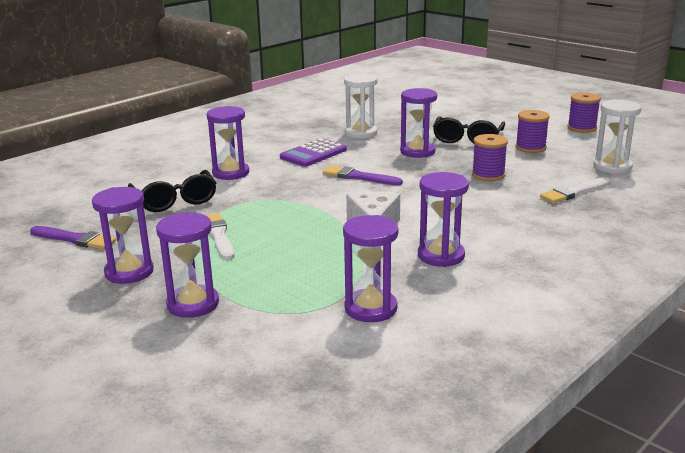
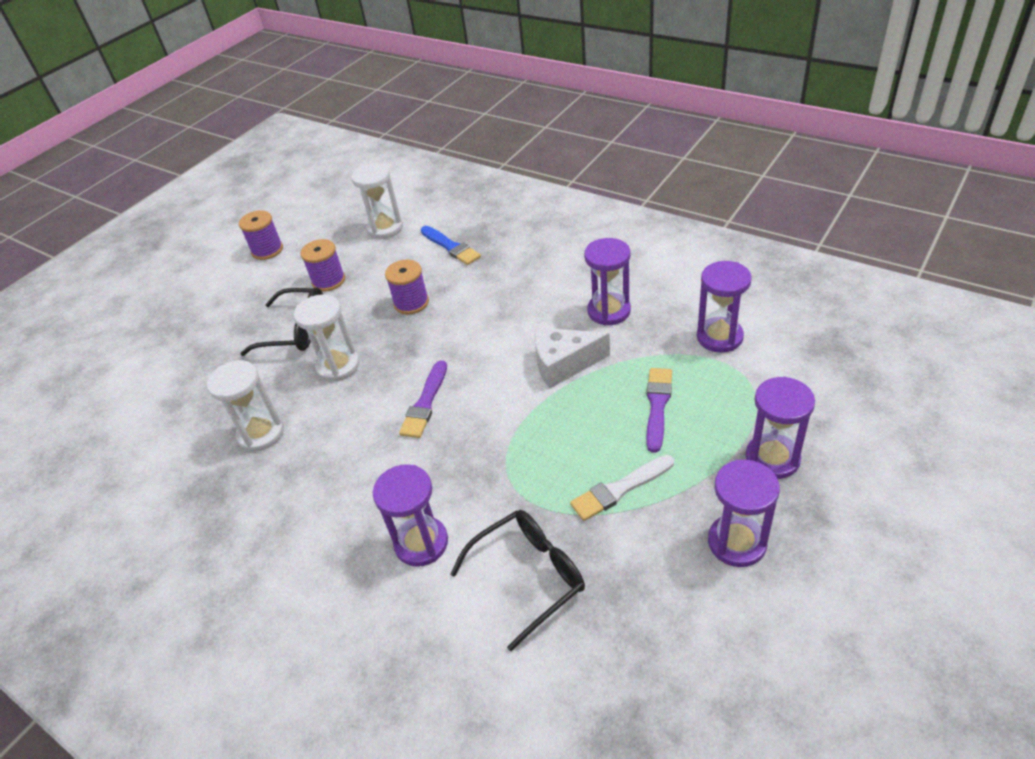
camera: 95 degrees left, 20 degrees up
(75, 239) = (680, 649): purple brush -> purple brush (657, 405)
(313, 154) = (343, 466): purple calculator -> none
(417, 152) = (338, 366): purple hourglass -> white hourglass
(574, 192) = (451, 247): white brush -> blue brush

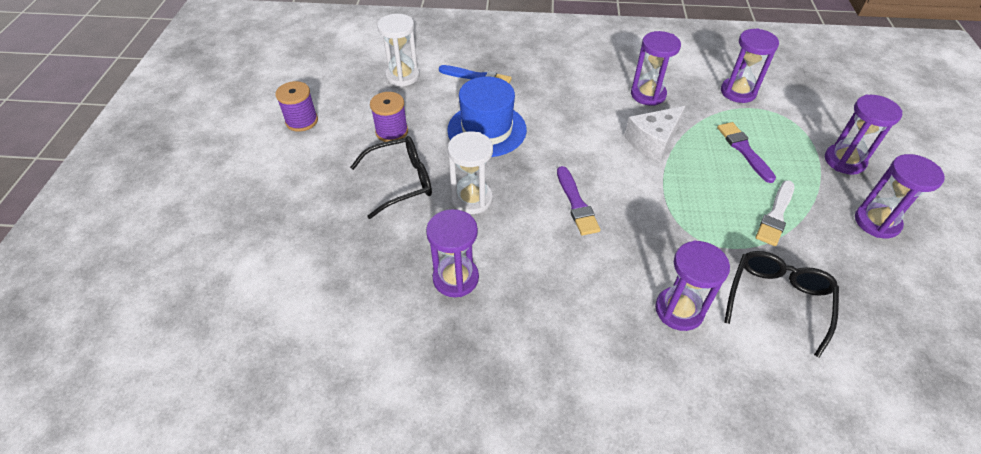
camera: 35 degrees left, 5 degrees up
(261, 433) = (455, 278): white hourglass -> purple hourglass
(411, 303) = (487, 130): purple spool -> blue hat

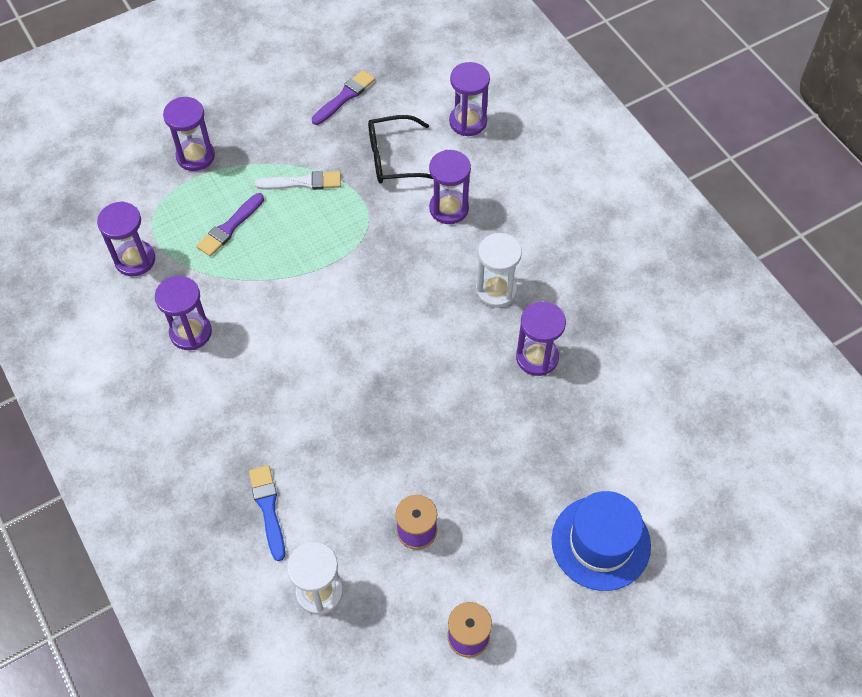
camera: 125 degrees left, 10 degrees up
(401, 181) = (473, 470): black glasses -> none
(472, 199) = (449, 398): white hourglass -> white hourglass (496, 290)
(487, 130) = (349, 444): blue hat -> blue hat (601, 543)
(576, 204) = (393, 318): purple brush -> purple brush (344, 97)
(653, 141) = (266, 298): white cheese -> none
(876, 222) = (263, 122): purple hourglass -> purple hourglass (468, 122)

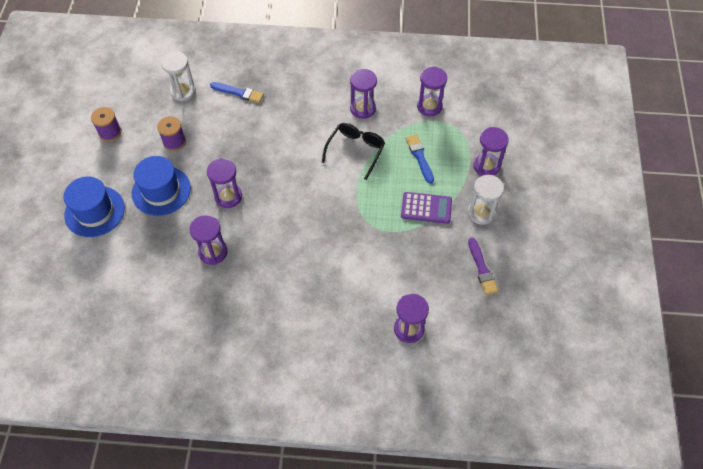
camera: 125 degrees right, 0 degrees up
(230, 227) = (419, 157): purple brush -> blue brush
(303, 182) = (426, 208): white brush -> purple calculator
(393, 158) = (409, 266): black glasses -> black glasses (356, 150)
(449, 208) = (347, 273): purple hourglass -> purple hourglass (228, 196)
(496, 290) = (271, 260): white hourglass -> white hourglass (481, 213)
(504, 484) = (161, 191): none -> blue hat

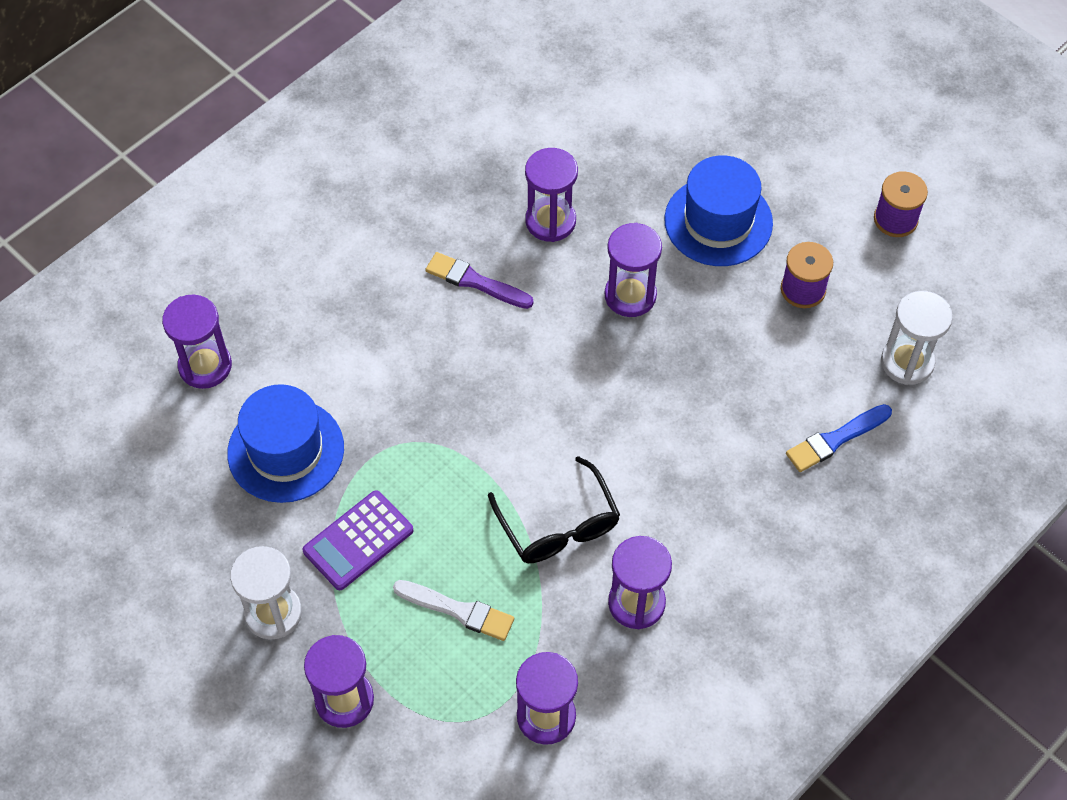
camera: 130 degrees right, 0 degrees up
(94, 211) = (751, 128): blue hat -> blue hat (286, 450)
(419, 157) = (458, 610): blue brush -> white brush
(482, 269) = (189, 531): purple brush -> purple brush (475, 281)

